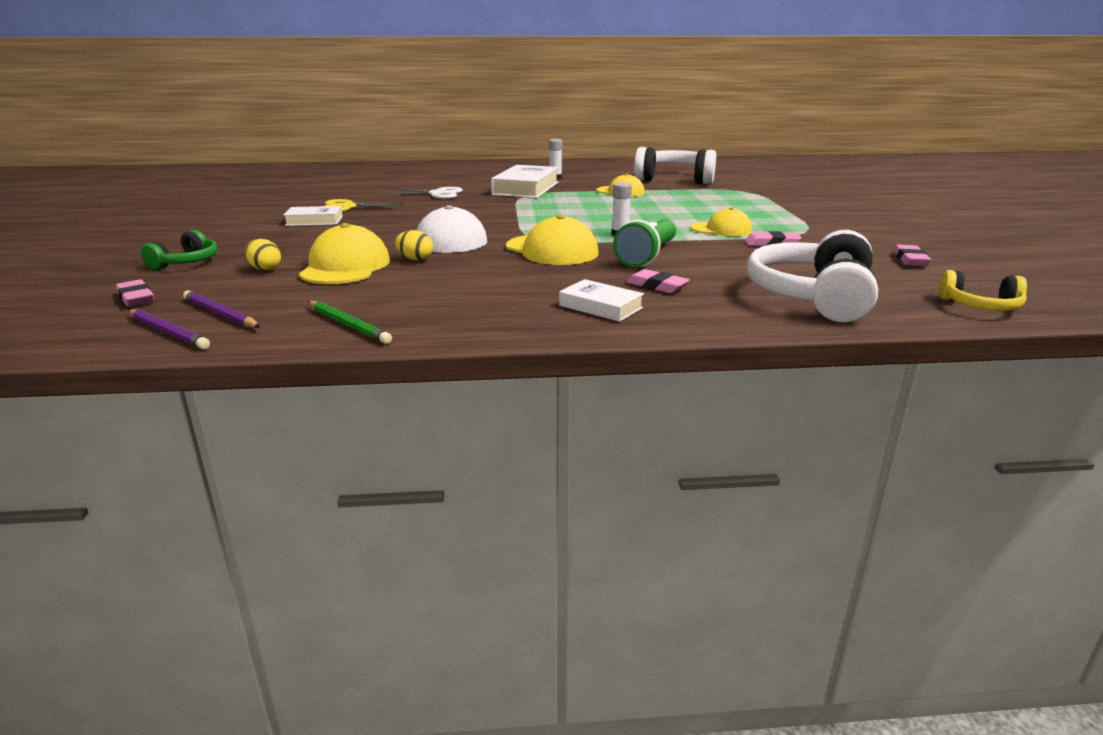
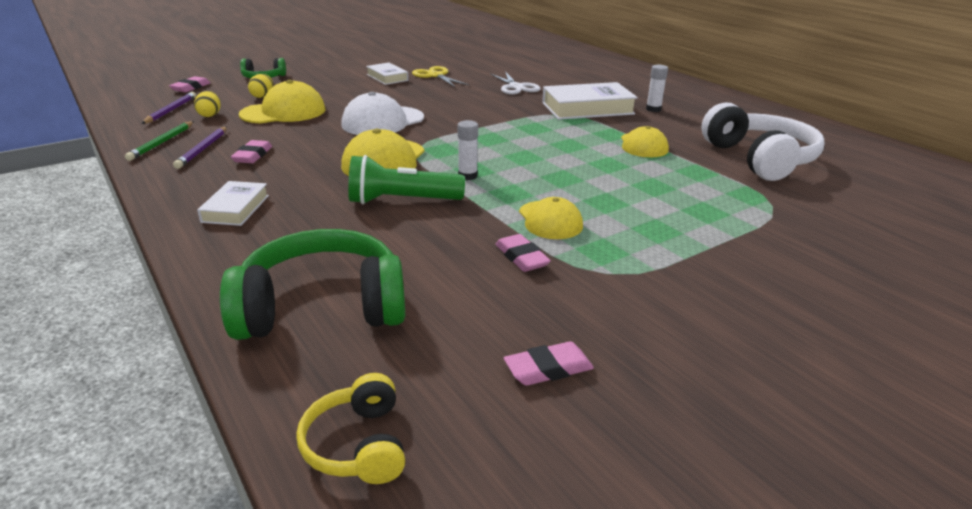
camera: 60 degrees right, 5 degrees up
(168, 332) = (136, 109): purple pencil -> purple pencil (203, 149)
(415, 259) = (316, 125): yellow egg -> yellow egg (210, 115)
(657, 286) = (307, 221): pink eraser -> pink eraser (253, 156)
(813, 297) = (322, 307): white headphones -> green headphones

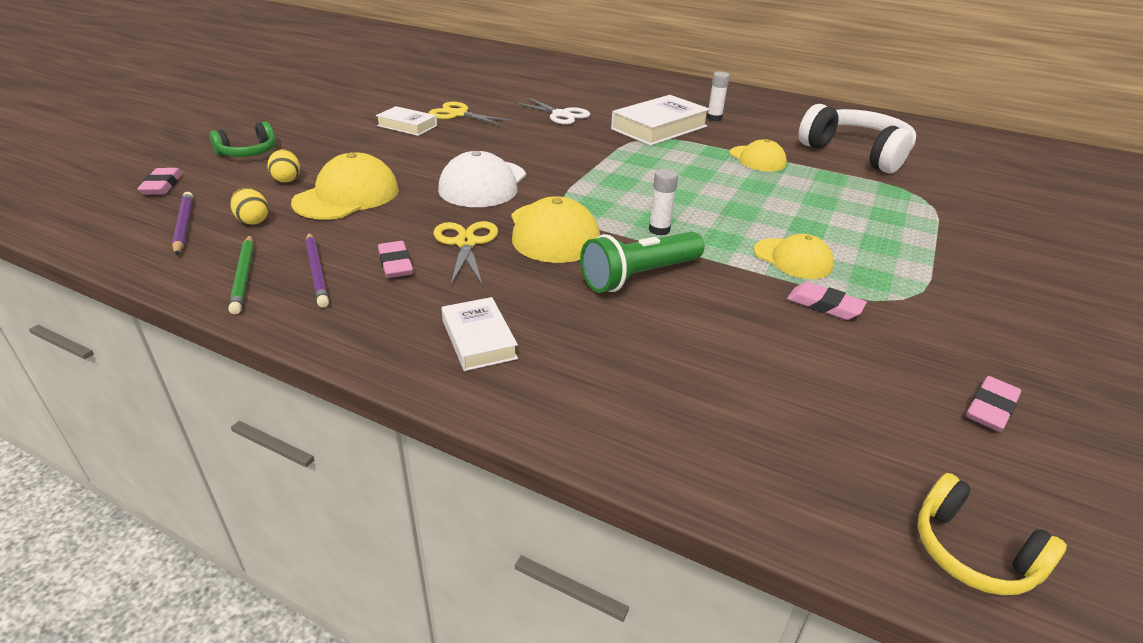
camera: 30 degrees left, 5 degrees up
(315, 153) = (466, 242): none -> yellow scissors
(322, 307) = (740, 424): green headphones -> none

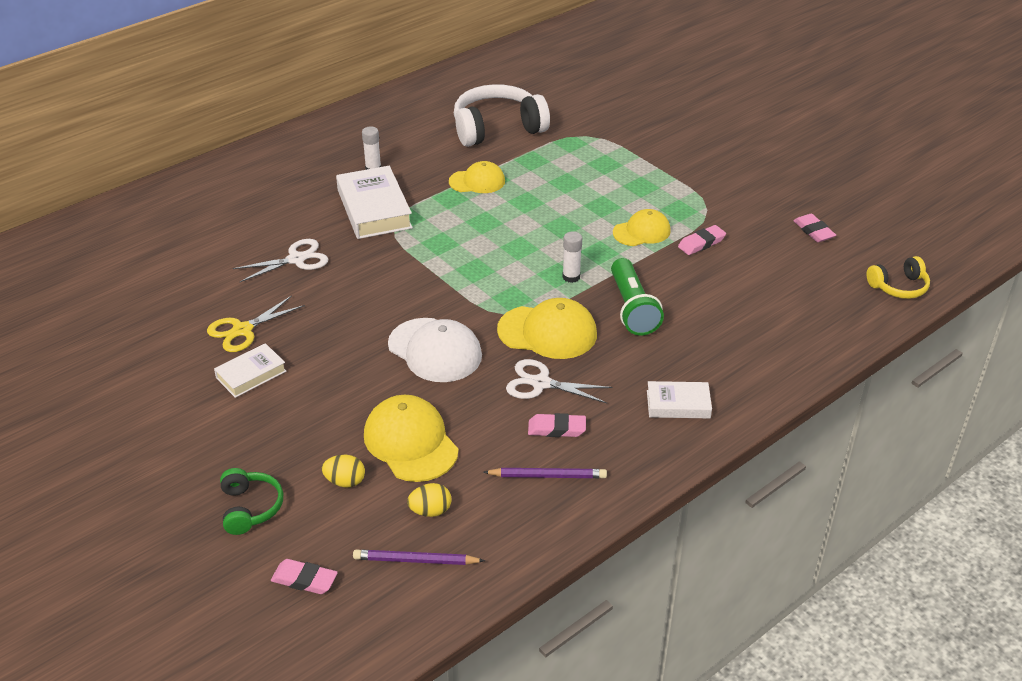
camera: 65 degrees left, 5 degrees up
(244, 276) = (535, 520): green pencil -> none
(466, 242) = (540, 383): yellow scissors -> white scissors

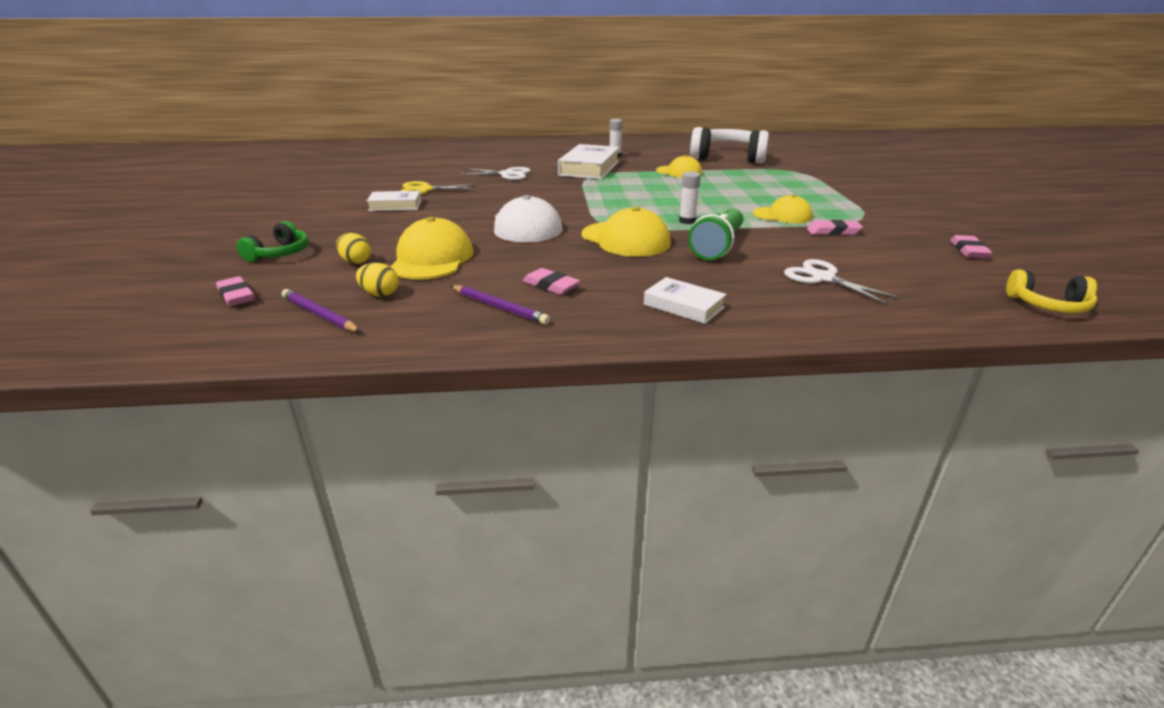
camera: 35 degrees right, 10 degrees down
(540, 383) = (578, 260): white scissors -> white scissors (823, 278)

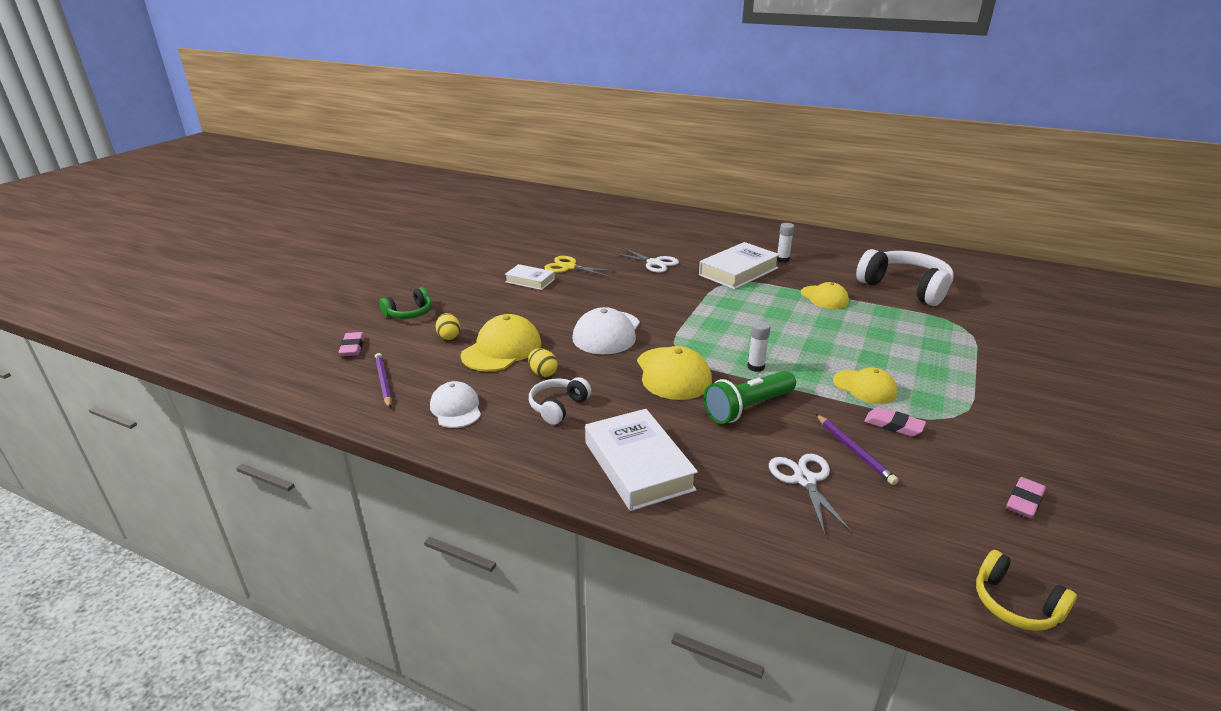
camera: 30 degrees right, 0 degrees up
(380, 294) = (435, 375): yellow egg -> yellow egg (543, 373)
(441, 314) = (456, 408): none -> white cap
(499, 307) = (500, 416): purple pencil -> purple pencil (854, 451)
(551, 286) = (558, 407): pink eraser -> white headphones
(683, 306) = (638, 465): white book -> white book, size x1.74

